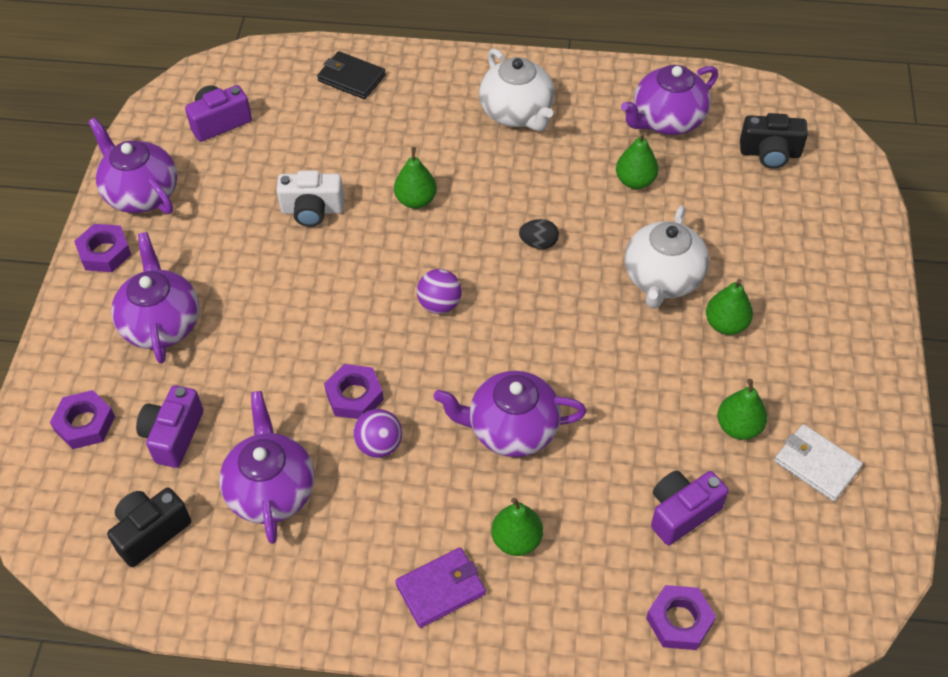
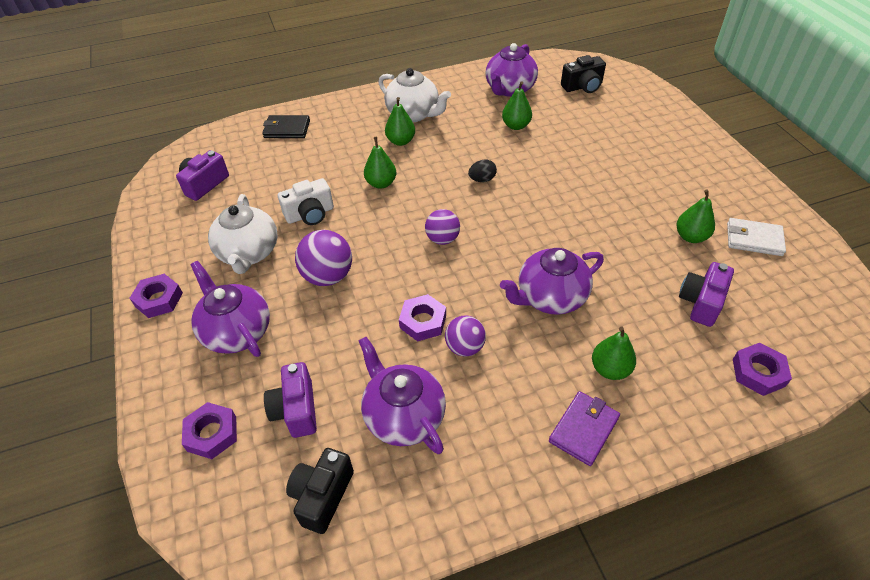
camera: 25 degrees left, 5 degrees down
(141, 193) = (167, 249): purple teapot -> none
(287, 298) = (328, 276): none -> purple ball
(662, 279) = (575, 172): white teapot -> white teapot (249, 253)
(726, 324) = (634, 182): green pear -> green pear (401, 141)

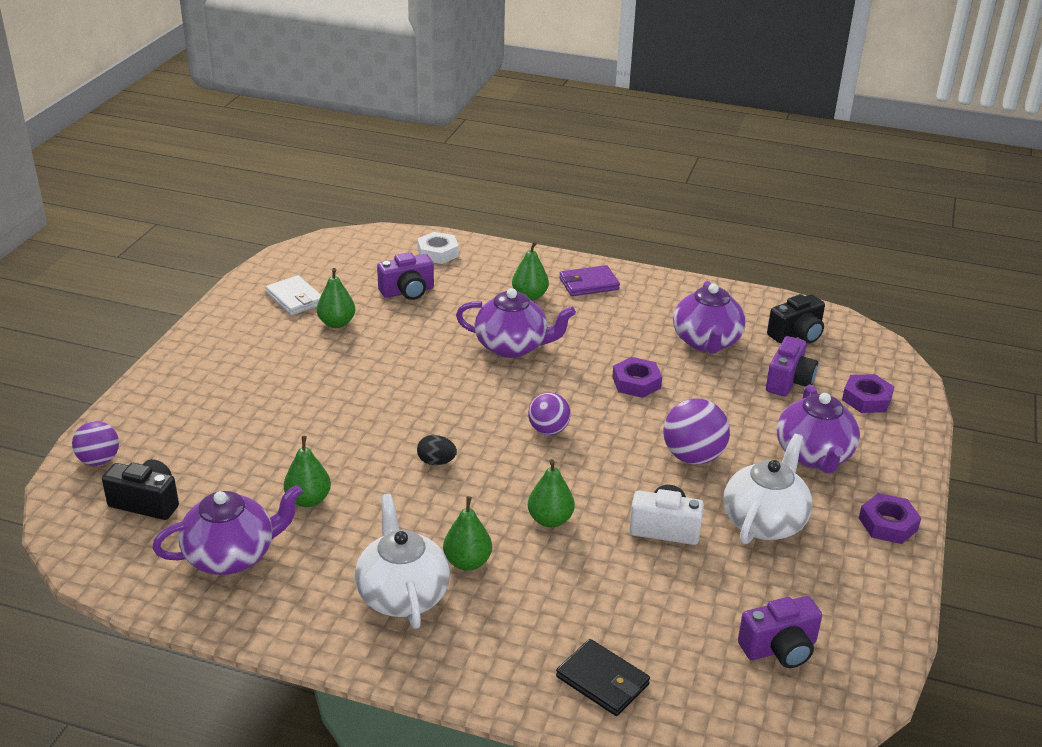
camera: 145 degrees left, 15 degrees down
(465, 347) = (620, 353): purple ball -> purple ball (99, 460)
(758, 372) = (438, 253): purple nut -> white nut

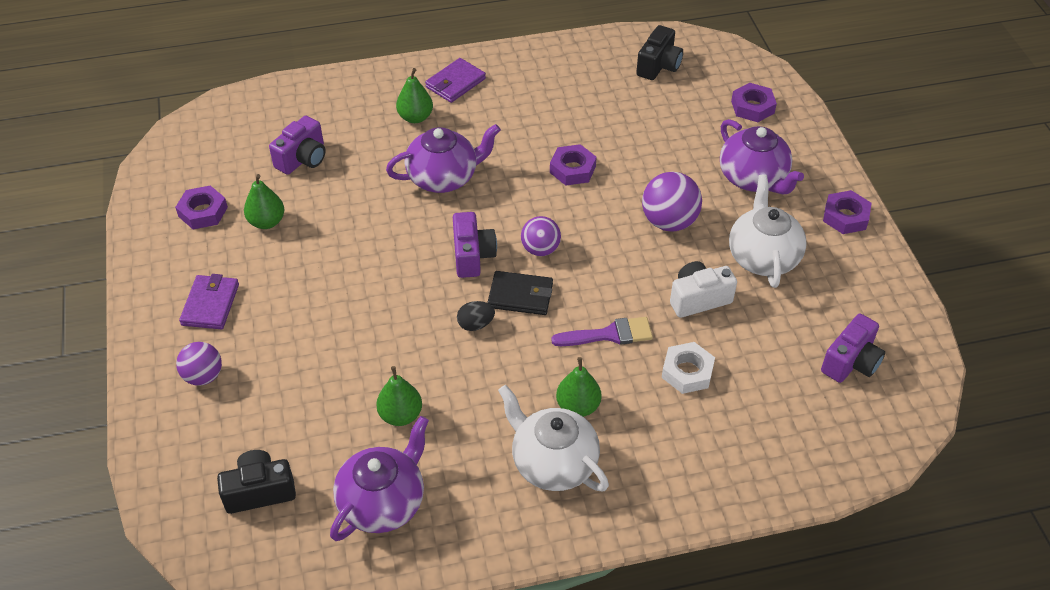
camera: 30 degrees left, 15 degrees up
(99, 460) = (173, 472): purple ball -> purple ball (203, 376)
(239, 361) = (210, 304): none -> purple wallet
(295, 298) = (203, 212): white wallet -> purple nut
(438, 253) = (294, 103): white nut -> white nut (687, 372)
(550, 520) = (609, 334): green pear -> purple brush
(602, 681) = (756, 455): black wallet -> black wallet (520, 295)
(706, 342) = (596, 103): purple teapot -> none
(789, 381) = (686, 115): purple camera -> purple camera (472, 256)

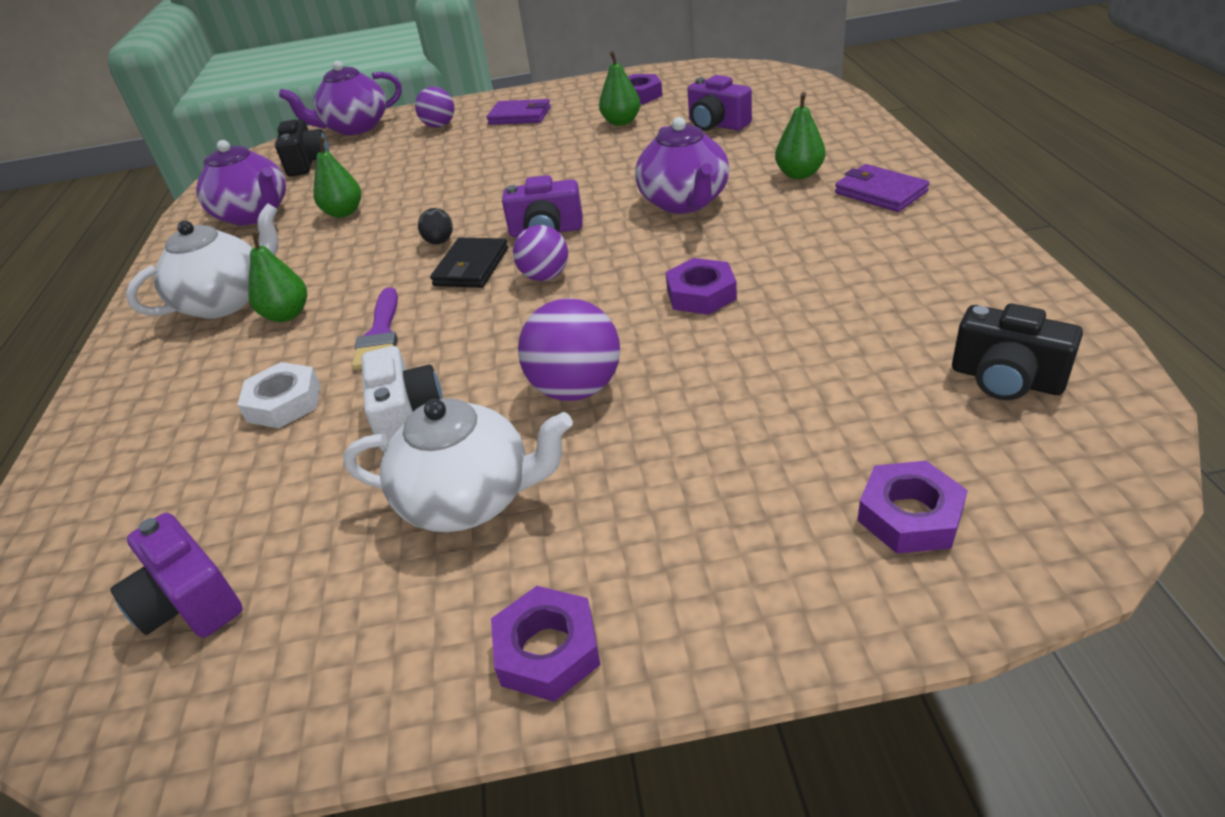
camera: 100 degrees right, 10 degrees down
(753, 178) = (676, 501): purple teapot -> purple teapot (355, 127)

